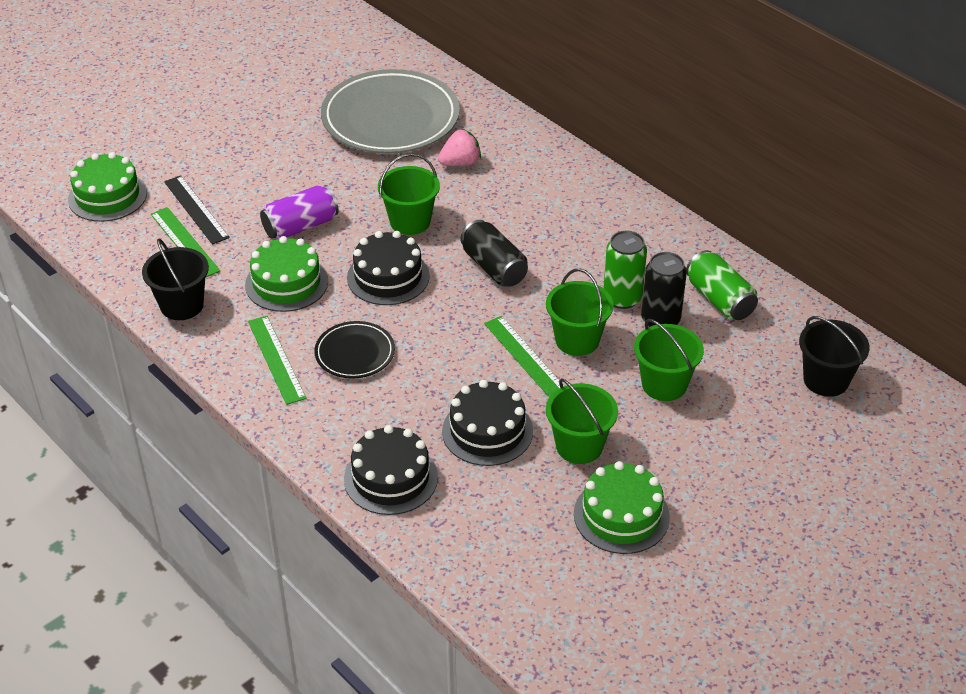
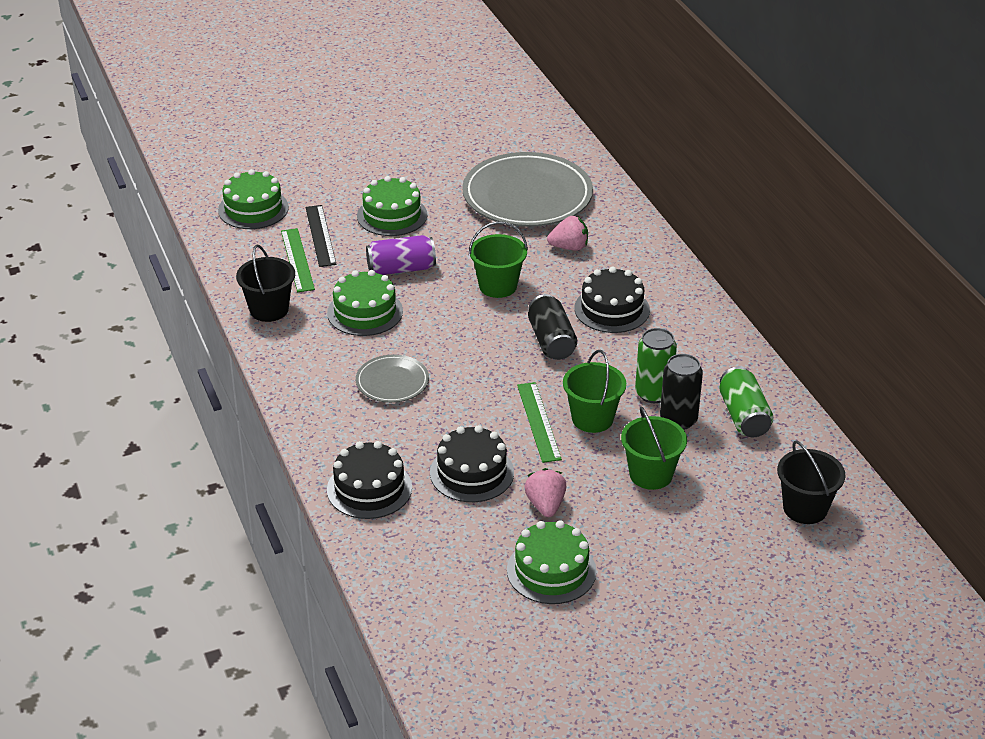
camera: 20 degrees right, 5 degrees down
(261, 170) = (392, 215): none -> green cake
(276, 359) = (324, 371): green ruler -> none
(355, 353) = (392, 382): black plate -> grey plate
(388, 277) = (454, 327): black cake -> black cake (612, 309)
(579, 446) = (545, 505): green bucket -> pink strawberry

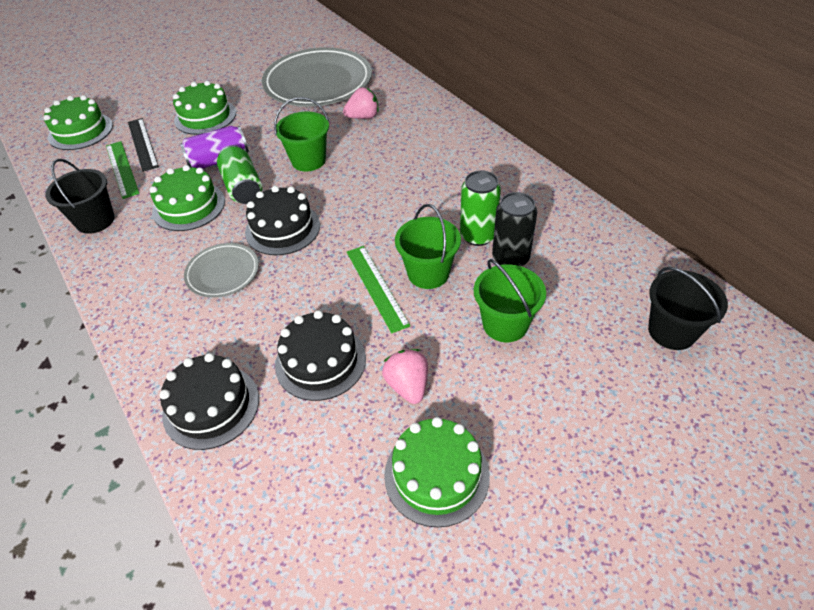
camera: 10 degrees left, 10 degrees up
(551, 341) = (368, 202): black can -> none
(612, 309) = (415, 163): black cake -> black cake (282, 228)
(743, 416) = (569, 242): green can -> green can (242, 187)

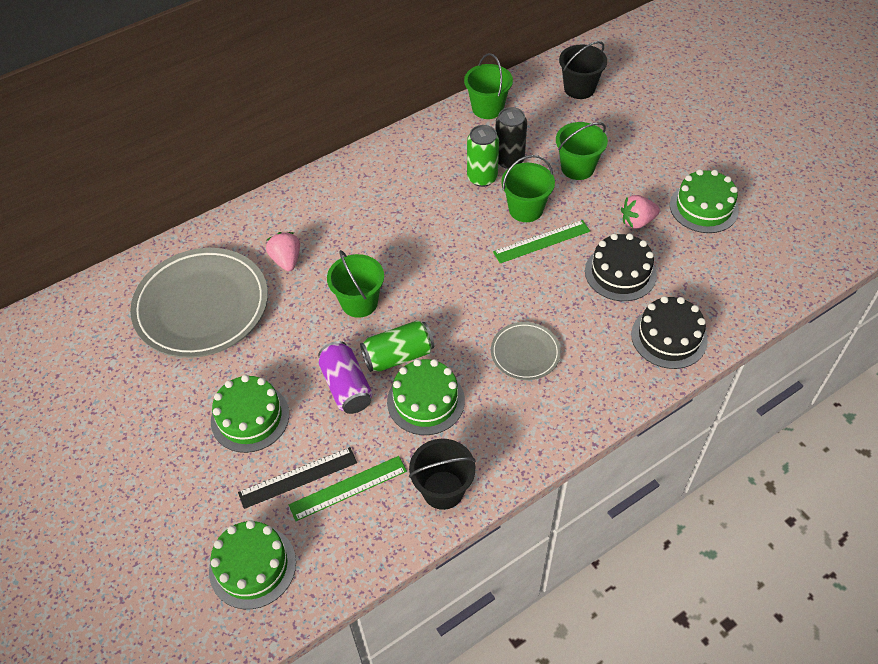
camera: 90 degrees left, 5 degrees up
(282, 228) = (466, 313): black cake -> none
(601, 238) = (487, 108): none -> green bucket

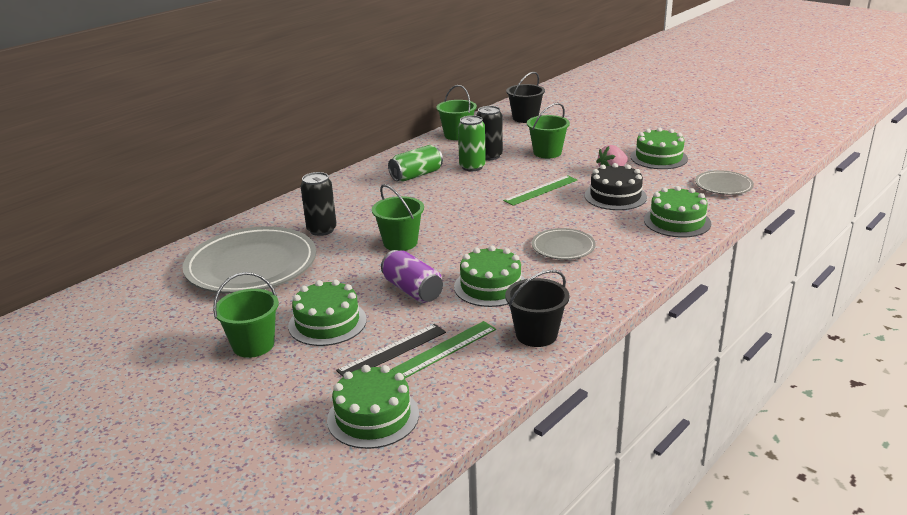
camera: 15 degrees left, 25 degrees down
(286, 260) = (322, 230): pink strawberry -> black can
(398, 356) = (451, 266): green can -> green can (416, 175)
(525, 209) = (518, 177): green bucket -> green bucket (253, 345)
(669, 337) = (677, 221): black cake -> green cake
(754, 282) = (723, 186): none -> grey plate

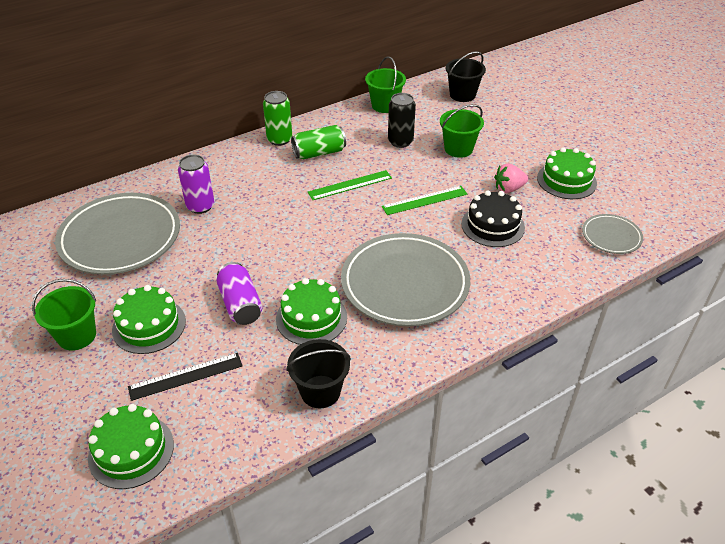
camera: 15 degrees right, 15 degrees up
(322, 230) = (200, 206): black can -> purple can
(400, 242) = (260, 240): green bucket -> none
(445, 349) = (231, 387): green ruler -> green ruler (350, 185)
(472, 167) = (376, 153): green can -> green can (279, 139)
(563, 247) = (405, 284): grey plate -> grey plate, size x2.03
(677, 221) = (535, 276): green cake -> none

